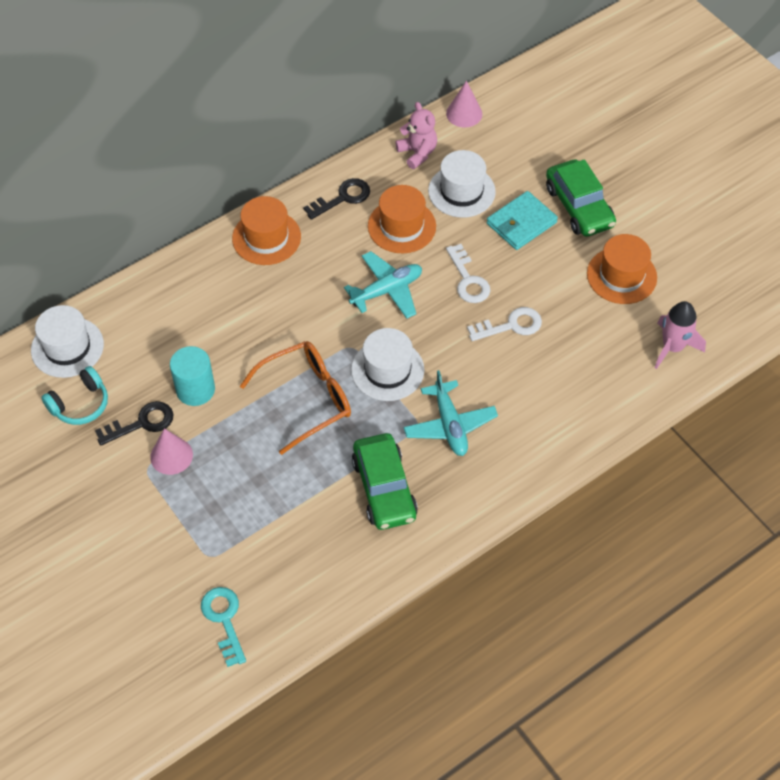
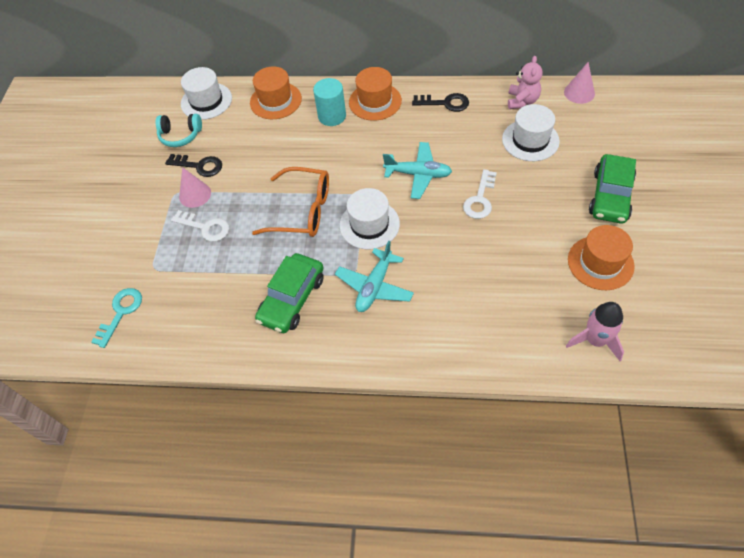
camera: 45 degrees right, 0 degrees up
(195, 389) = (246, 165): turquoise cylinder -> turquoise cylinder (332, 116)
(401, 226) = (467, 140): orange hat -> orange hat (275, 101)
(511, 325) = (481, 247): white key -> white key (205, 227)
(521, 223) = (554, 183): turquoise wallet -> none

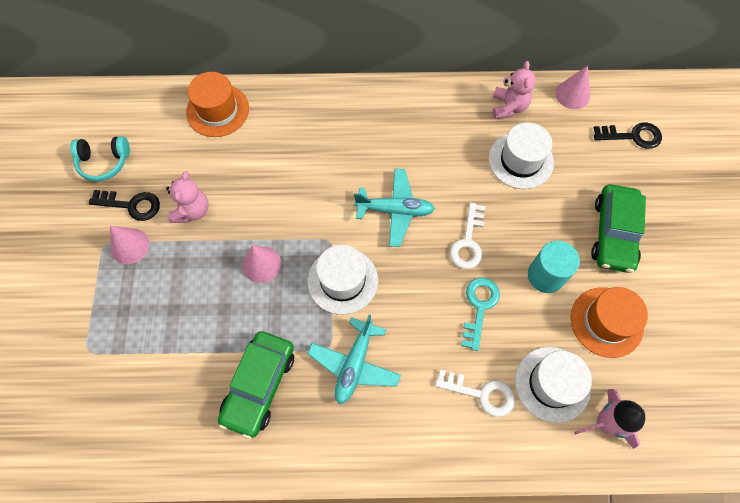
camera: 10 degrees left, 10 degrees up
(121, 312) = (53, 414): turquoise key -> turquoise key (479, 307)
(205, 227) = (147, 291): white key -> white key (481, 393)
(206, 101) = (132, 112): white hat -> white hat (552, 384)
(248, 171) = (192, 211): none -> pink teddy bear
(302, 211) = (261, 264): orange glasses -> pink cone
(332, 116) = (287, 131): turquoise cylinder -> turquoise cylinder (545, 275)
(375, 101) = (337, 110): orange hat -> none
(445, 103) = (420, 111): black key -> black key (632, 136)

